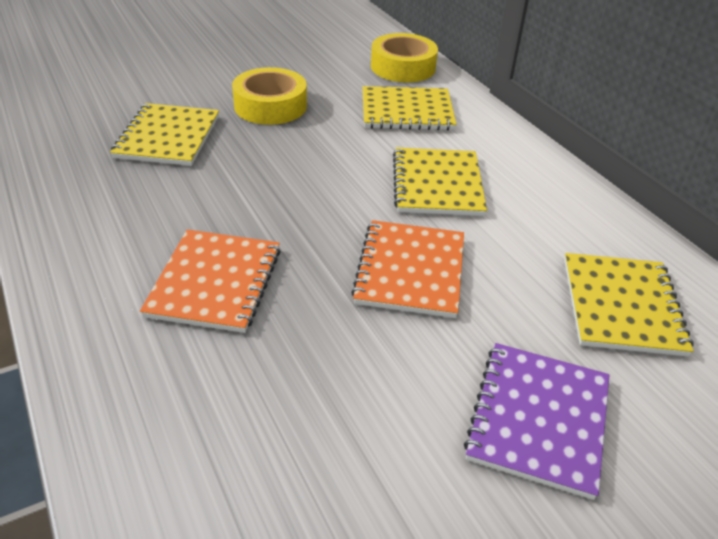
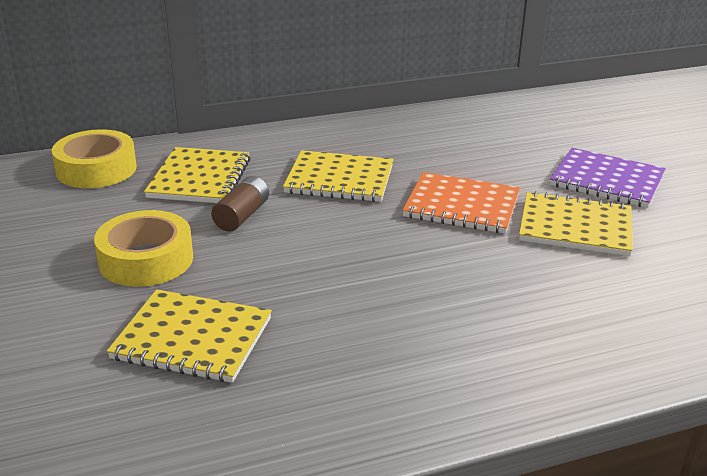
camera: 80 degrees left, 10 degrees down
(215, 282) = (479, 303): orange notebook -> none
(347, 138) = (242, 216): none -> brown battery
(621, 306) = (499, 136): yellow notebook -> yellow notebook (575, 227)

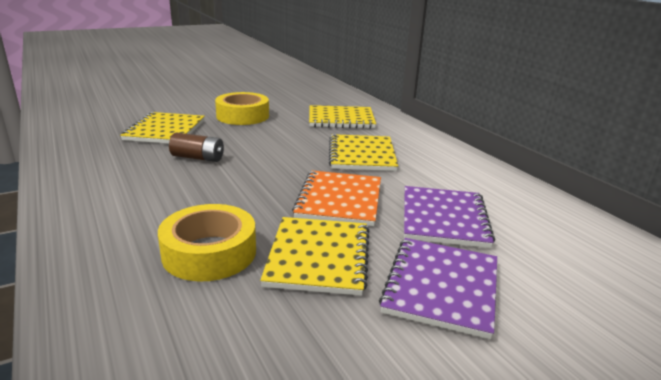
camera: 80 degrees right, 5 degrees down
(96, 169) = (339, 99): yellow tape -> yellow tape (209, 252)
(242, 216) = (297, 132): brown battery -> brown battery (198, 158)
(498, 160) = (443, 218): none -> purple notebook

